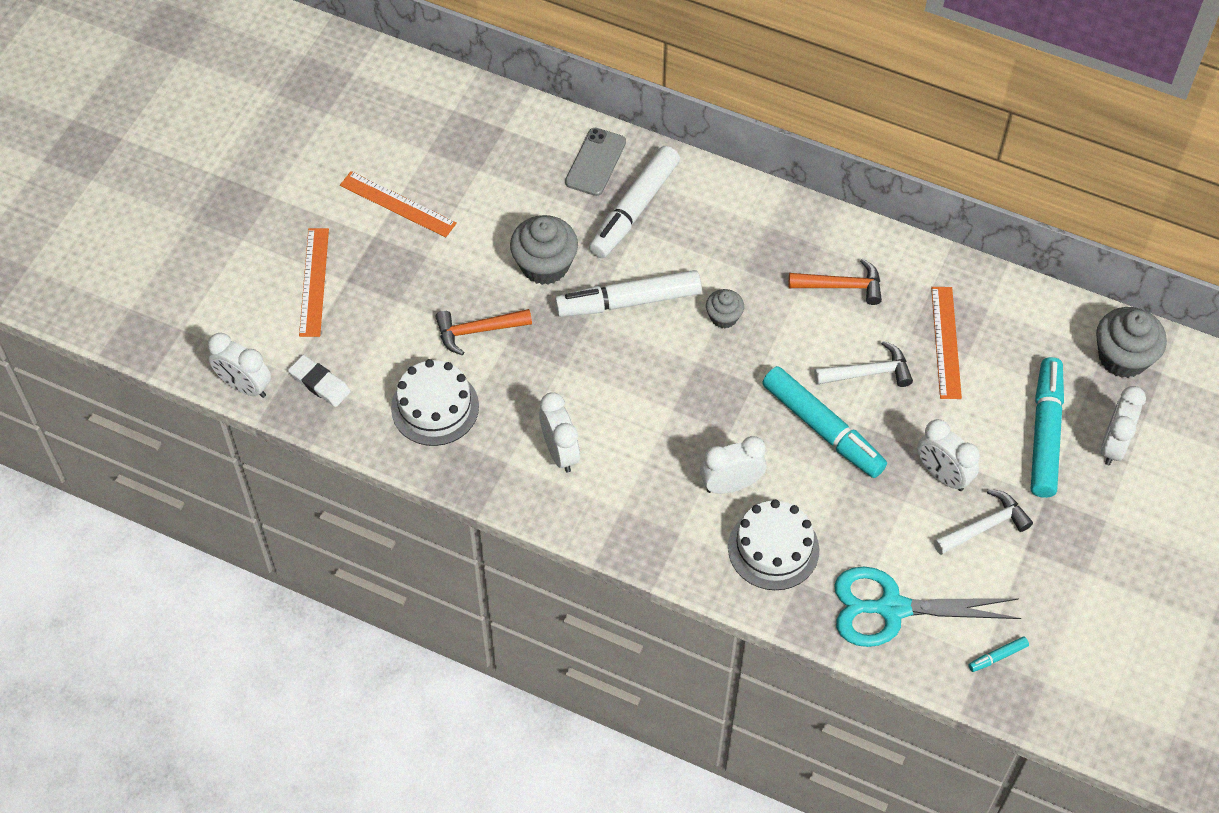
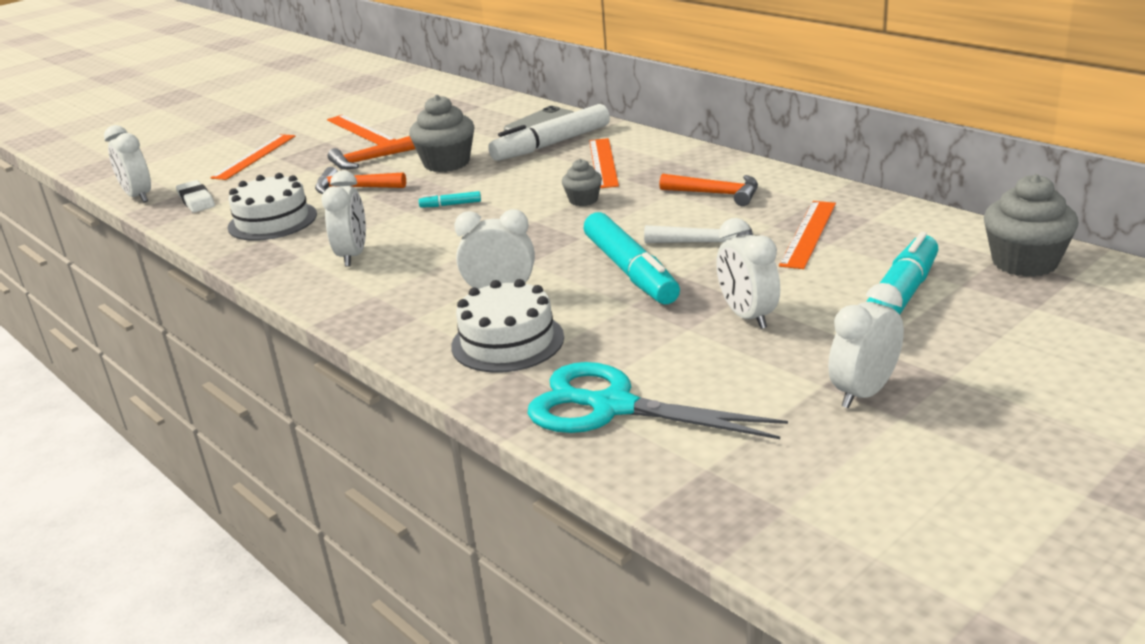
camera: 25 degrees right, 30 degrees down
(454, 272) = (368, 160): none -> orange hammer
(628, 301) = (501, 185): white marker -> none
(707, 241) = (603, 162): none -> orange ruler
(985, 526) = (778, 360): white hammer -> none
(997, 656) = (728, 472): turquoise marker -> turquoise marker (450, 205)
(1113, 445) = (985, 321): white clock -> white clock (863, 393)

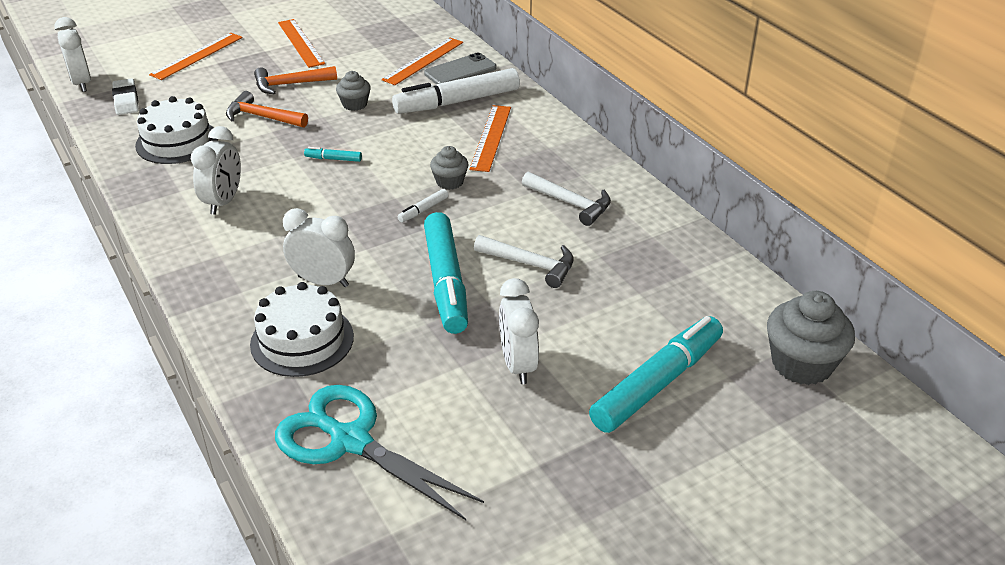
camera: 10 degrees right, 10 degrees up
(446, 163) = (354, 104): grey cupcake -> grey cupcake, size x0.56
(570, 224) = (423, 210): none -> white marker
(717, 194) = (571, 203): orange hammer -> white hammer
(808, 234) = (626, 276): orange ruler -> orange ruler (423, 61)
(863, 393) = (568, 484): white clock -> none

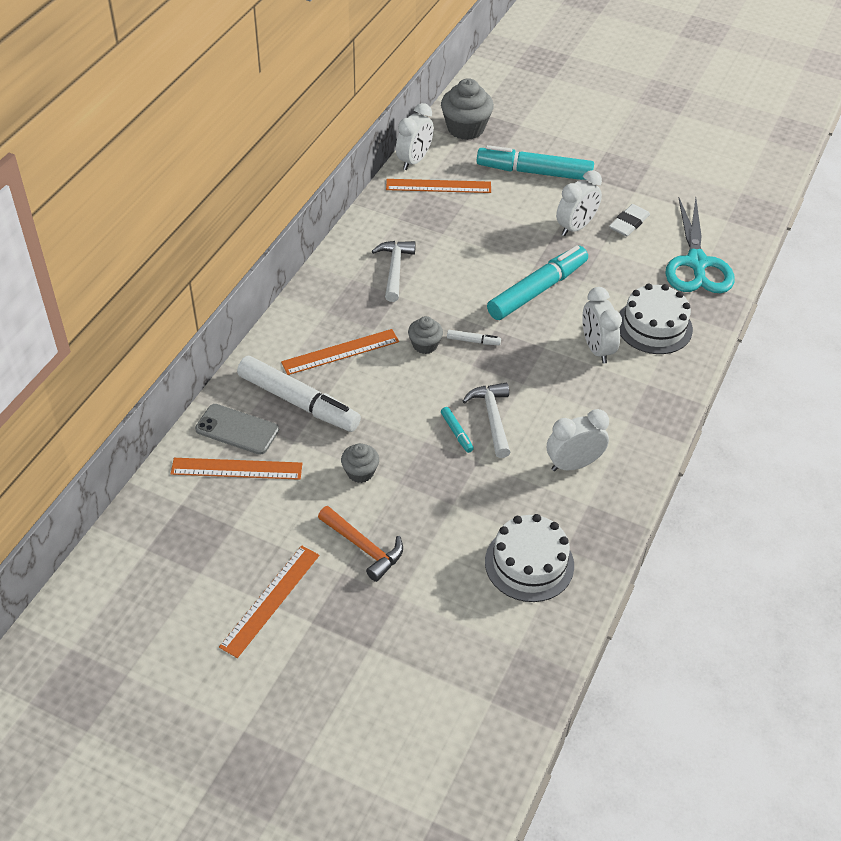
camera: 125 degrees left, 10 degrees up
(82, 83) = (510, 745): white clock -> white clock (414, 160)
(126, 100) = (504, 669): white eraser -> white eraser (629, 223)
(197, 56) = (370, 679): orange ruler -> orange ruler (438, 186)
(262, 117) = (438, 528): orange hammer -> none
(531, 265) = (481, 260): white hammer -> white hammer (492, 418)

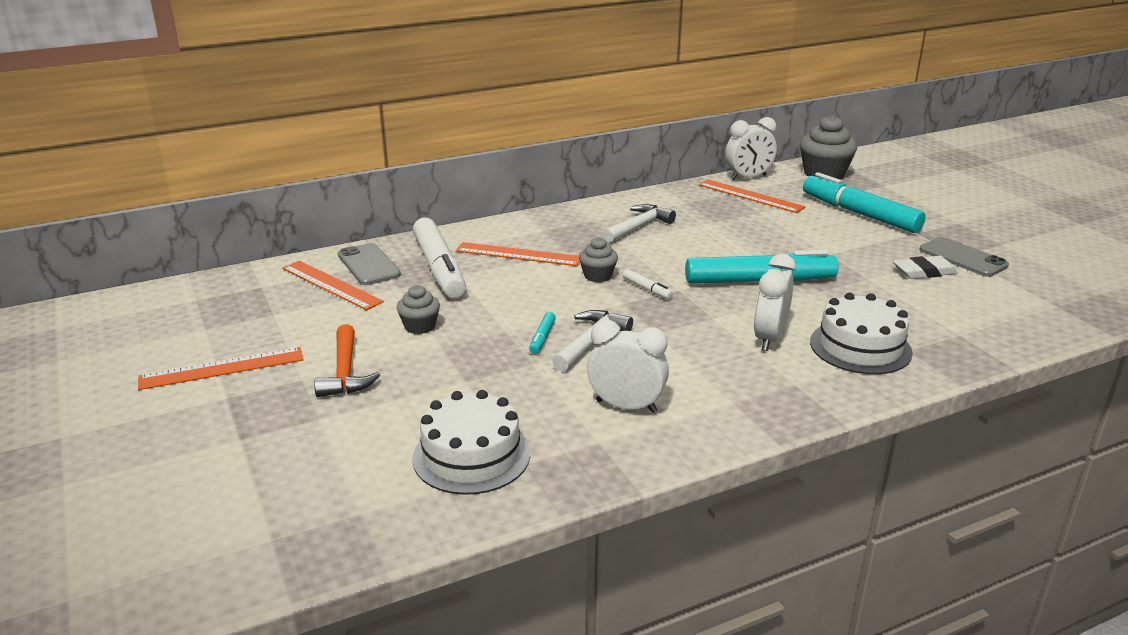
camera: 40 degrees right, 20 degrees down
(575, 227) = (858, 257): white clock -> none
(639, 194) = (962, 258): none -> grey phone
(696, 264) = (975, 322): turquoise scissors -> none

